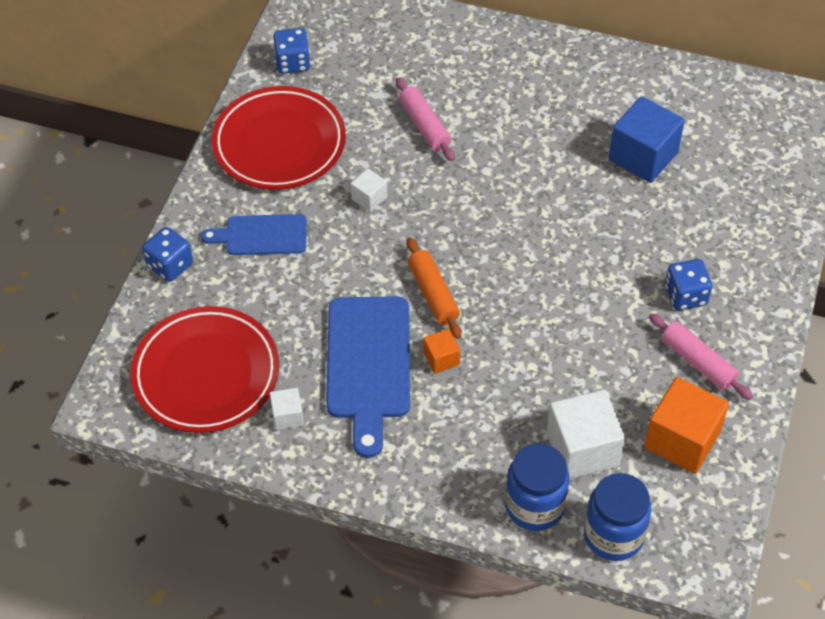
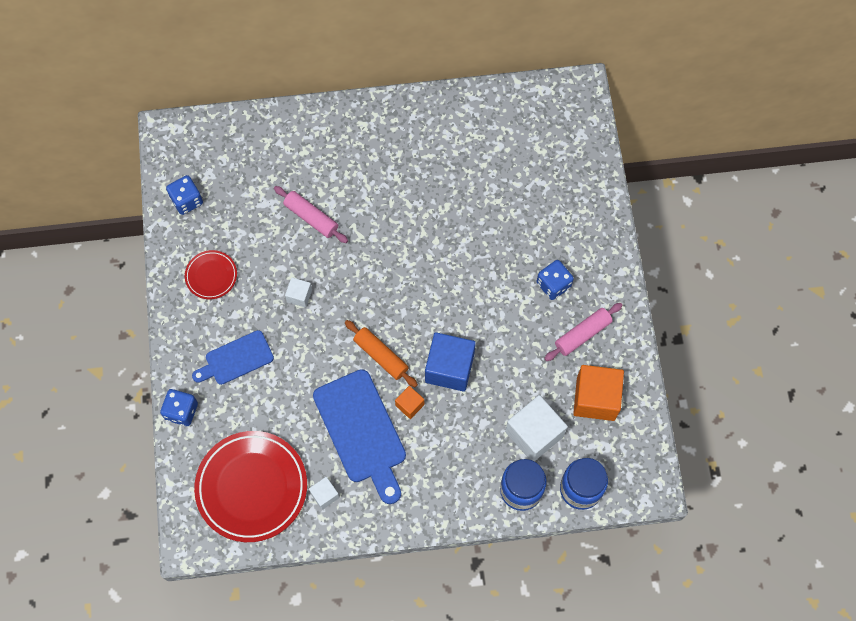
camera: 25 degrees left, 15 degrees up
(279, 143) = (211, 276): red plate -> red plate, size x0.49
(643, 156) = (478, 181): blue cube -> blue cube (449, 368)
(698, 362) = (582, 334): pink rolling pin -> pink rolling pin turned 60 degrees counterclockwise

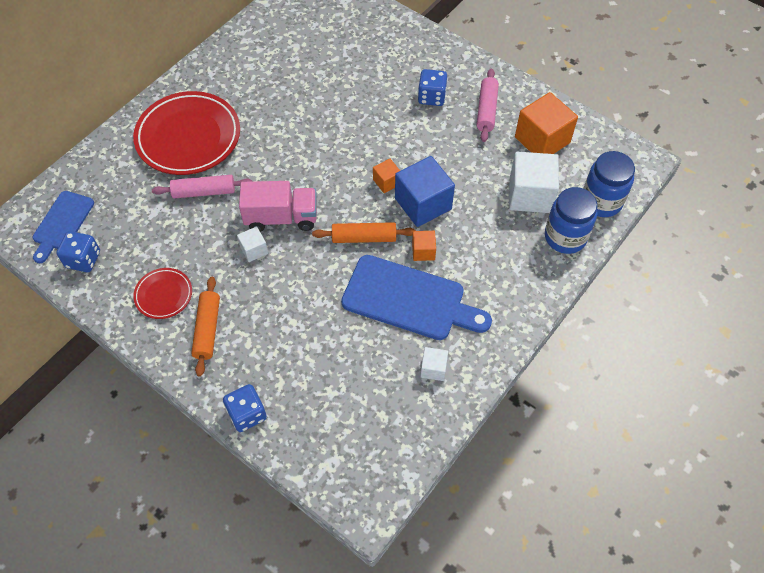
camera: 45 degrees left, 10 degrees down
(214, 328) = (207, 329): none -> orange rolling pin
(236, 359) = (251, 336): blue cutting board -> blue cutting board (62, 223)
(252, 487) = (370, 417): red plate -> red plate (188, 137)
(342, 287) = (281, 217): none -> pink truck
(443, 326) = (386, 182): none -> orange cube

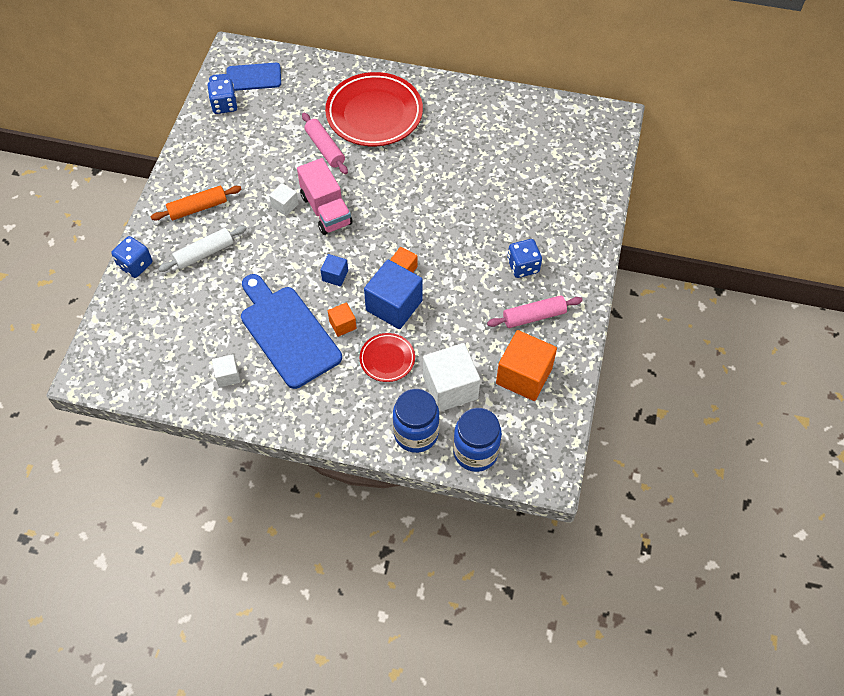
camera: 65 degrees right, 0 degrees up
(163, 295) = (216, 167): red plate -> red plate (387, 359)
(271, 342) = (204, 253): none -> white rolling pin
(364, 238) = (335, 276): orange rolling pin -> blue cube
(409, 299) = (287, 332): blue cutting board -> blue cutting board turned 150 degrees clockwise

